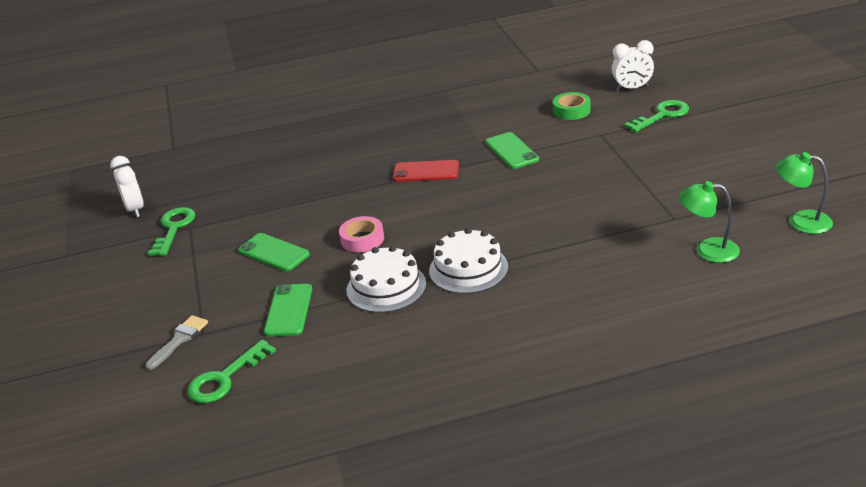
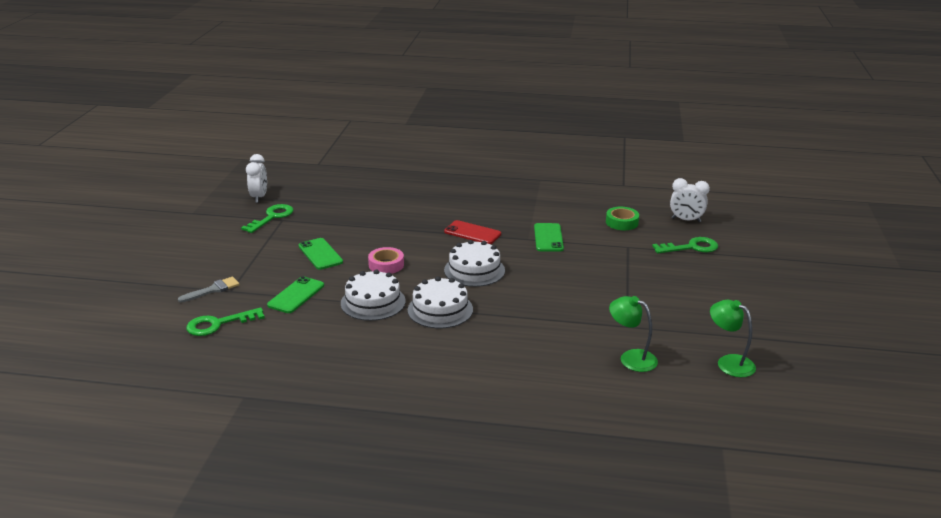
camera: 20 degrees right, 5 degrees down
(465, 212) = (474, 270): none -> white cake

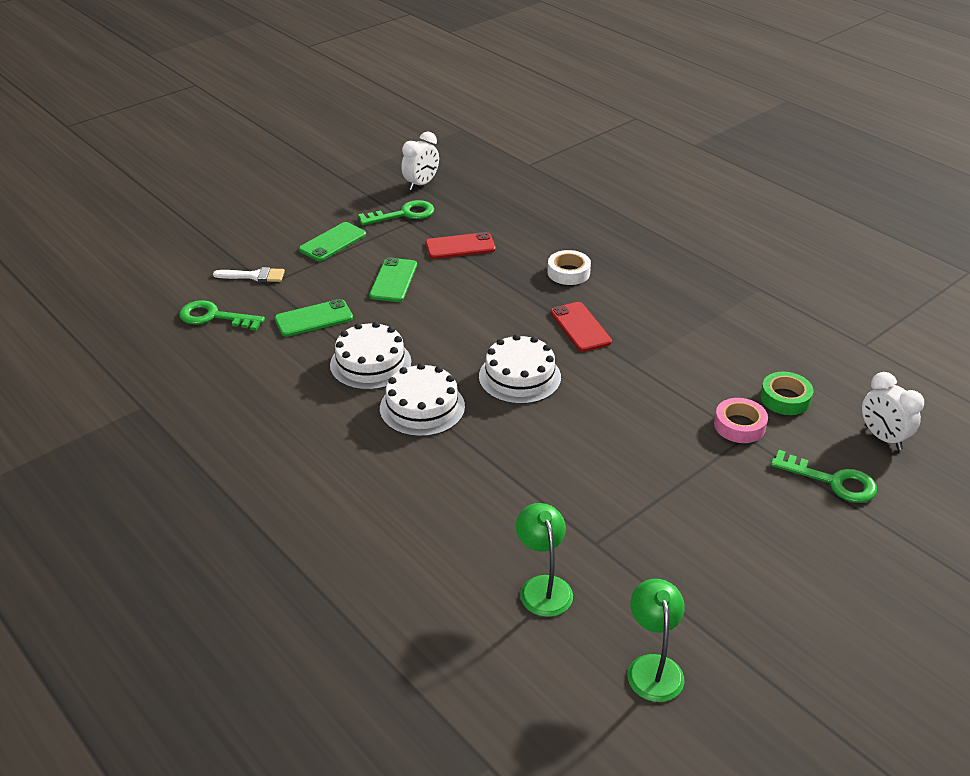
camera: 40 degrees right, 10 degrees up
(213, 290) = (254, 276): grey brush -> white brush
(338, 220) = (460, 246): none -> red phone
(386, 265) = (439, 324): pink tape -> pink tape (739, 426)
(426, 209) = (568, 272): none -> white tape
(548, 238) = (660, 375): green phone -> green phone (332, 242)

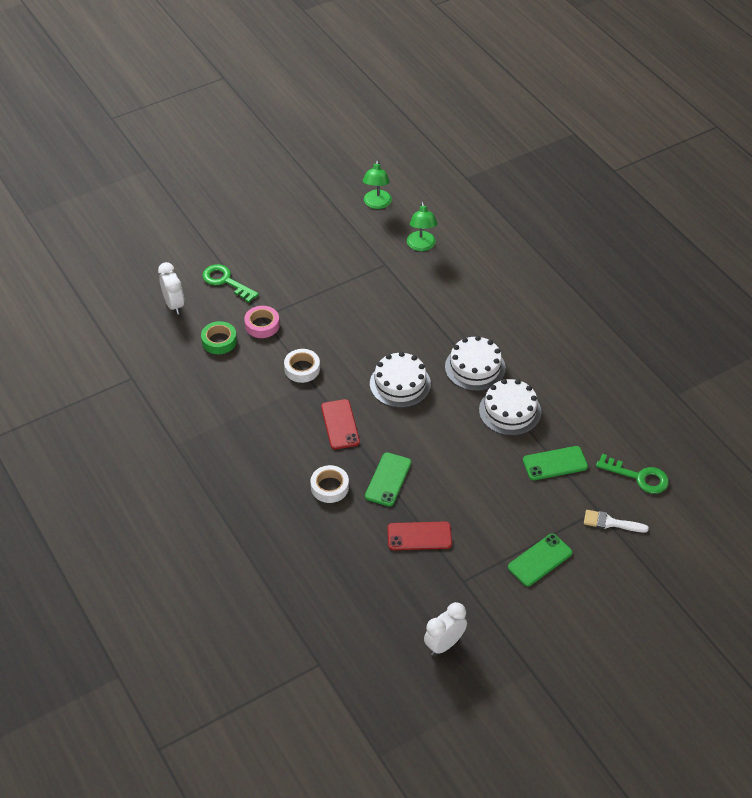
camera: 170 degrees left, 10 degrees up
(393, 280) = (485, 499): green phone -> green phone (388, 479)
(403, 214) = (468, 594): green key -> none
(655, 379) = (302, 369): none -> white tape

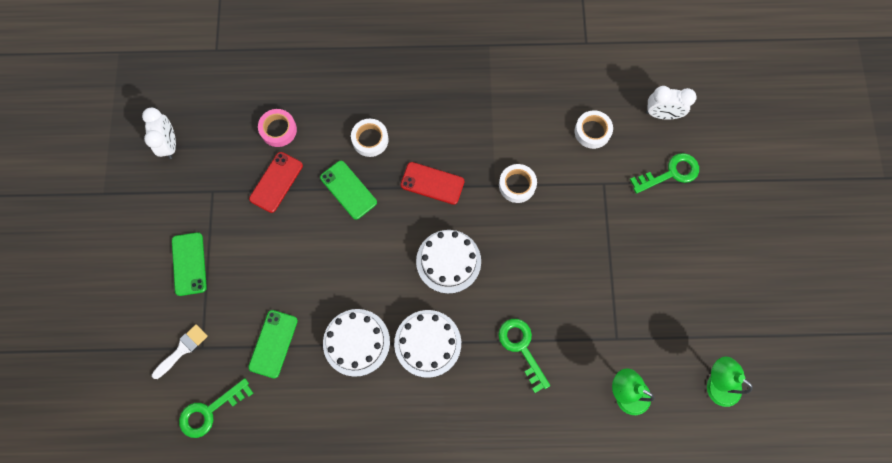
camera: 120 degrees right, 25 degrees up
(219, 341) = (592, 131): green tape -> white tape
(262, 325) = (593, 178): pink tape -> pink tape (278, 130)
(434, 312) = (521, 348): none -> green key

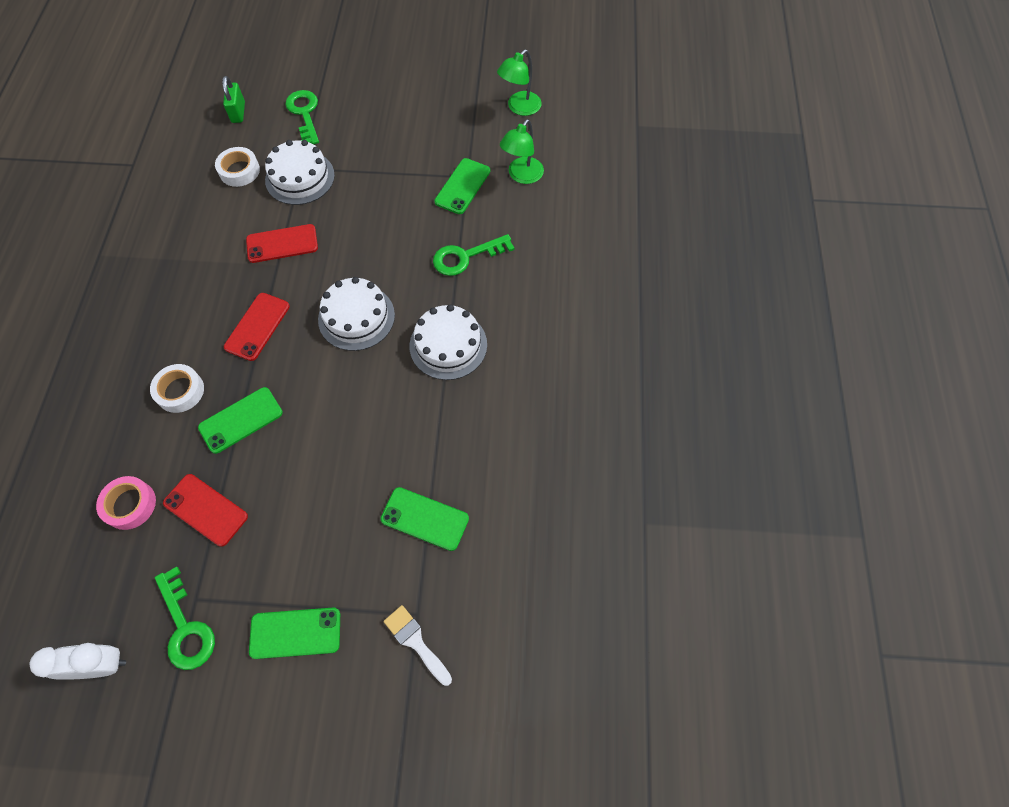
camera: 85 degrees left, 10 degrees down
(210, 411) = (502, 602): green key -> green key (185, 627)
(356, 342) = (436, 420): white cake -> white cake (300, 177)
(517, 185) = (282, 244): white tape -> red phone
(604, 335) = (462, 186): none -> green phone
(661, 114) = (238, 112): white clock -> green padlock

